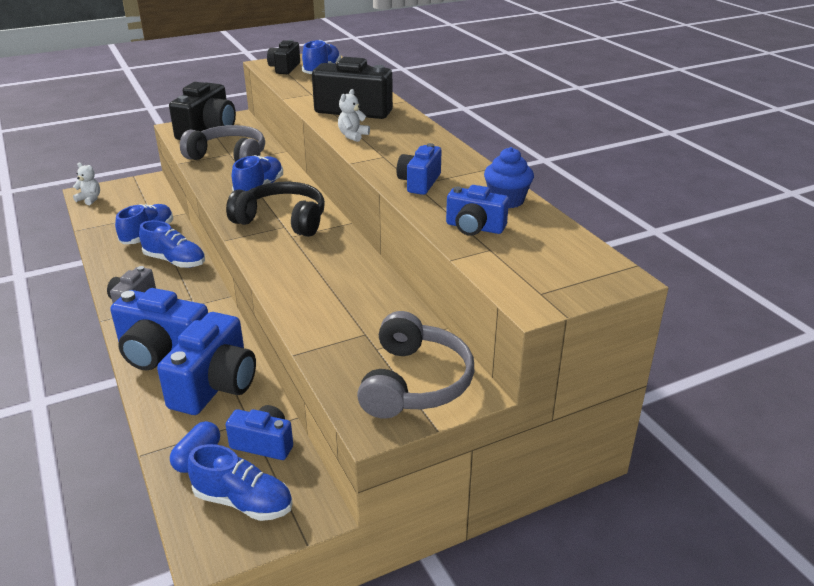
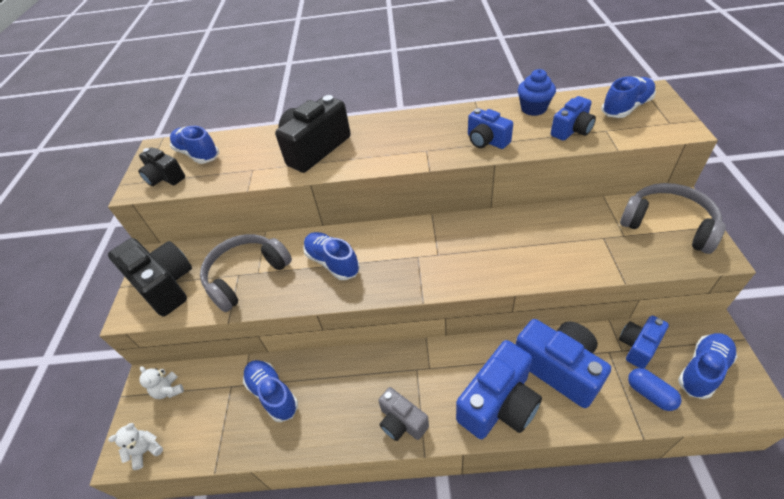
camera: 60 degrees left, 15 degrees up
(175, 261) = (342, 375): blue shoe -> blue shoe (626, 108)
(282, 220) = (405, 256): black headphones -> none
(353, 136) = (373, 159): white teddy bear -> white teddy bear (169, 390)

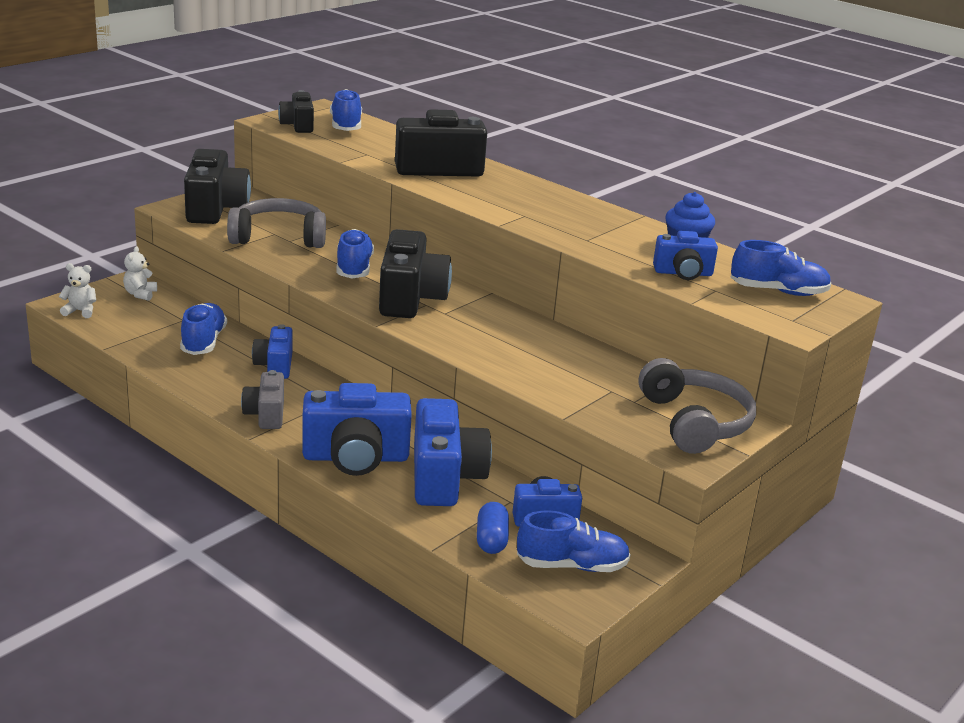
camera: 35 degrees right, 20 degrees down
(403, 260) = (410, 298): none -> black camera
(486, 141) = (589, 238): blue camera -> blue camera (275, 366)

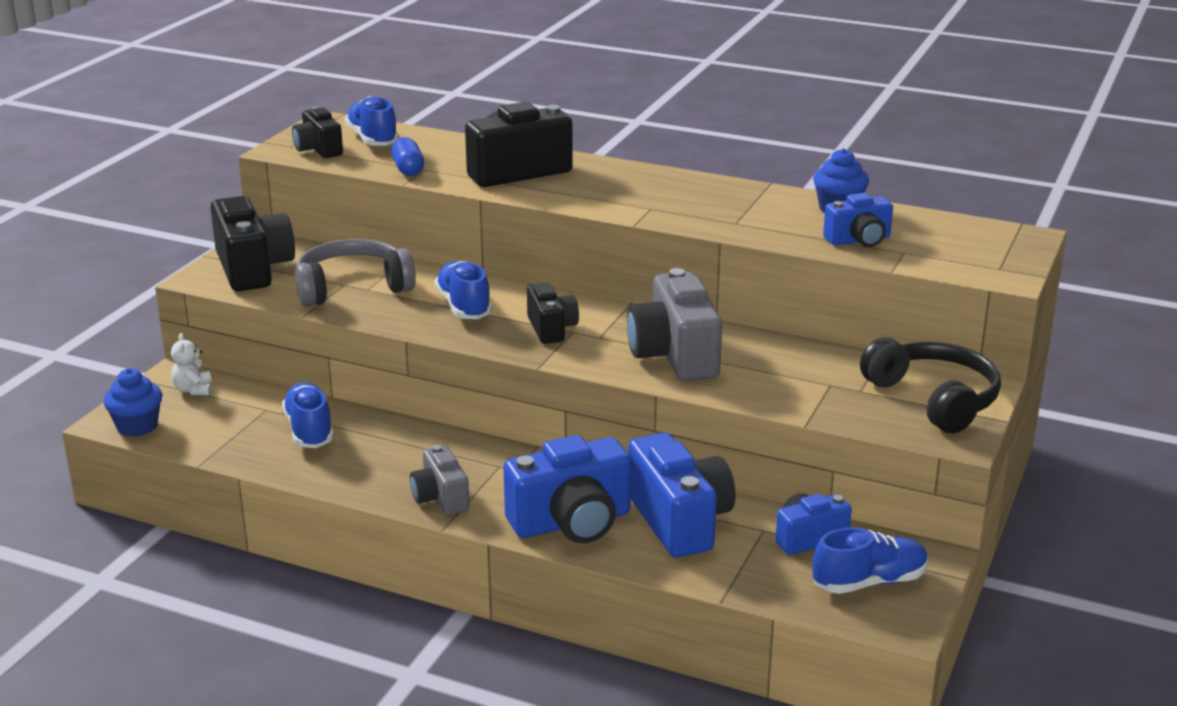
camera: 15 degrees left, 0 degrees up
(80, 311) = (137, 426): white teddy bear -> blue cupcake
(275, 366) = (410, 439): blue camera -> none
(410, 298) = (551, 328): black camera -> black camera, size x0.58
(491, 540) = (772, 576): blue capsule -> blue capsule (408, 169)
(495, 340) = (674, 355): none -> grey camera
(694, 422) = (933, 399): grey headphones -> black headphones
(778, 291) = (963, 240): blue shoe -> none

